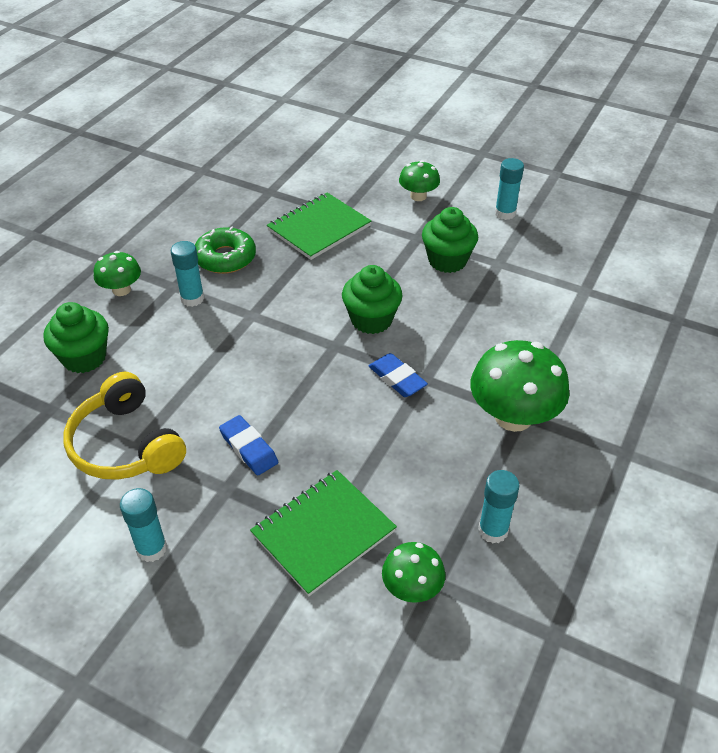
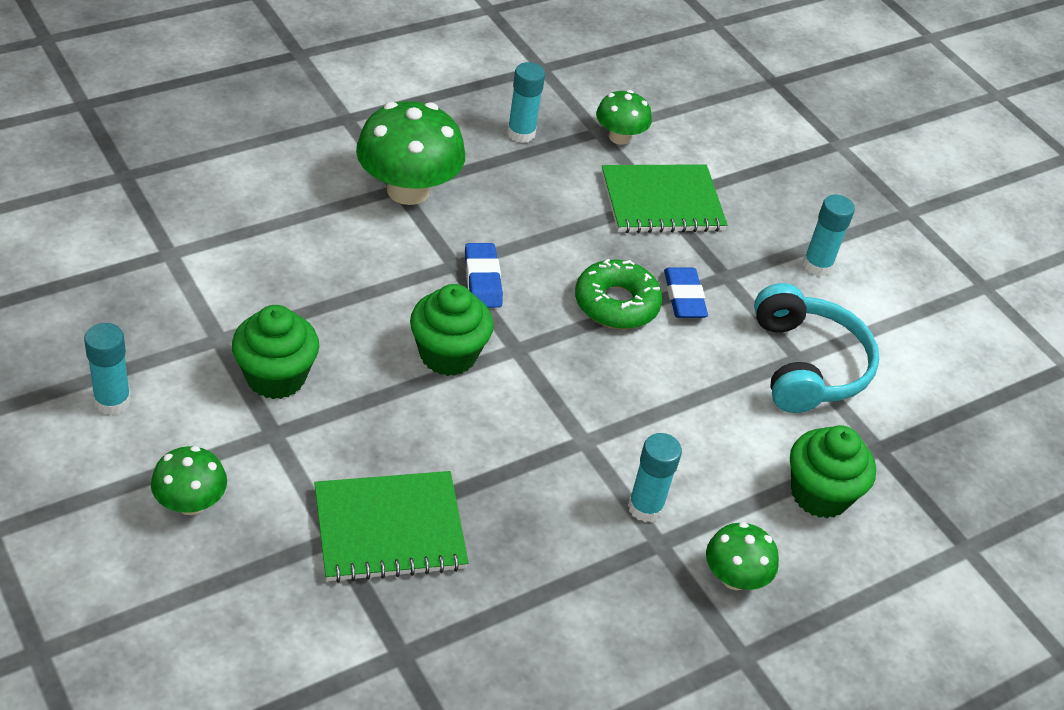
camera: 155 degrees left, 0 degrees up
(126, 444) = (806, 365): yellow headphones -> turquoise headphones
(225, 258) = (561, 552): green donut -> green donut (616, 304)

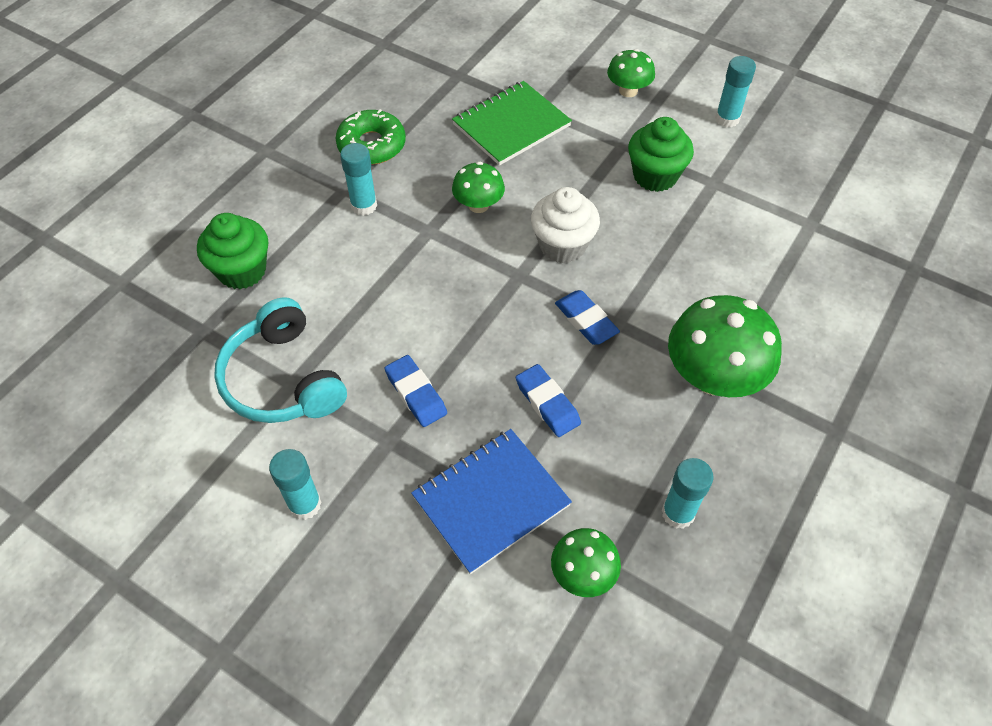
camera: 160 degrees right, 10 degrees up
(448, 355) = (562, 245): green cupcake -> white cupcake
(569, 238) = (547, 403): none -> blue eraser
(616, 304) = (469, 355): green donut -> green donut (371, 145)
(662, 202) = (491, 501): green notebook -> blue notebook
(734, 578) = (286, 189): green mushroom -> green mushroom (478, 205)

